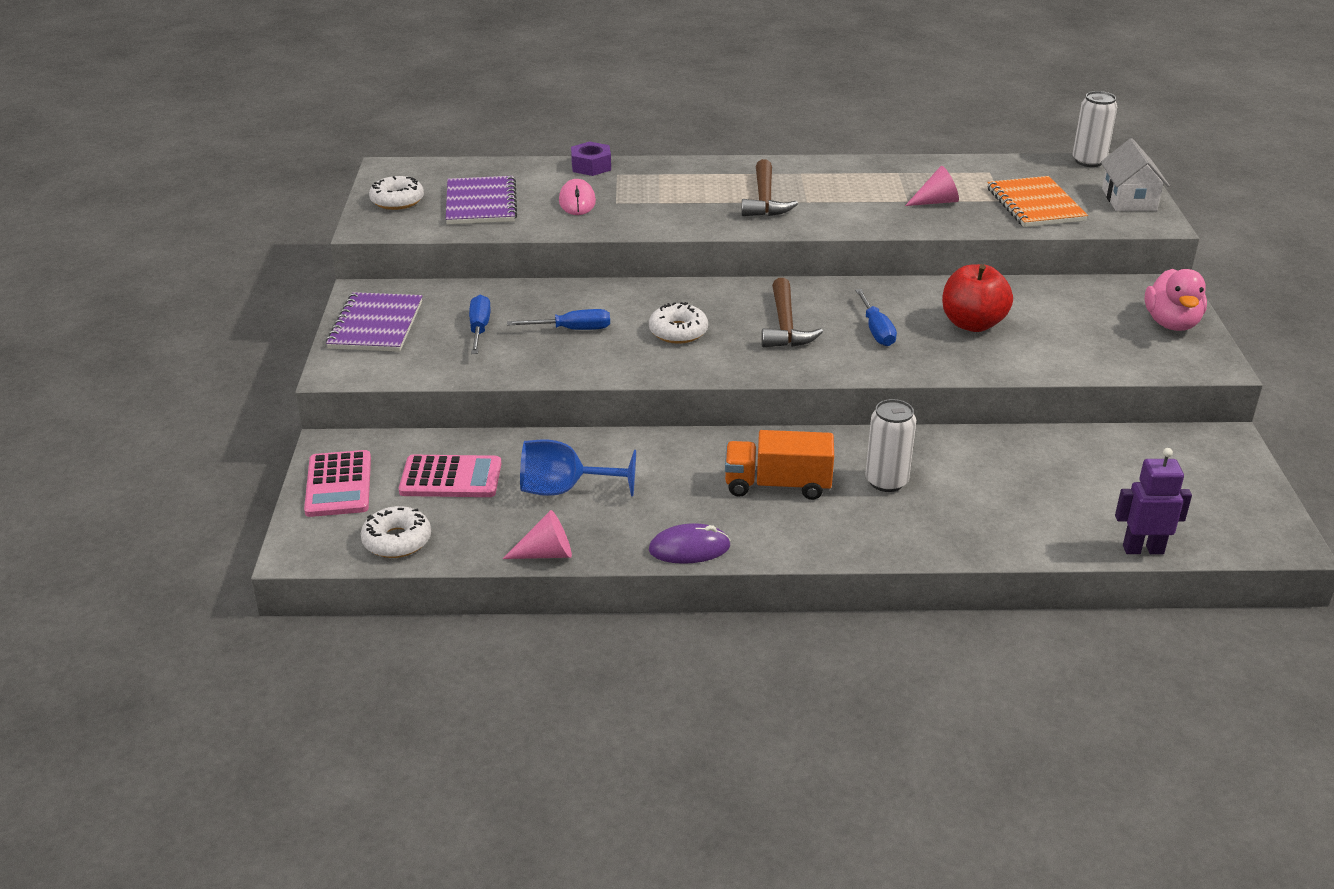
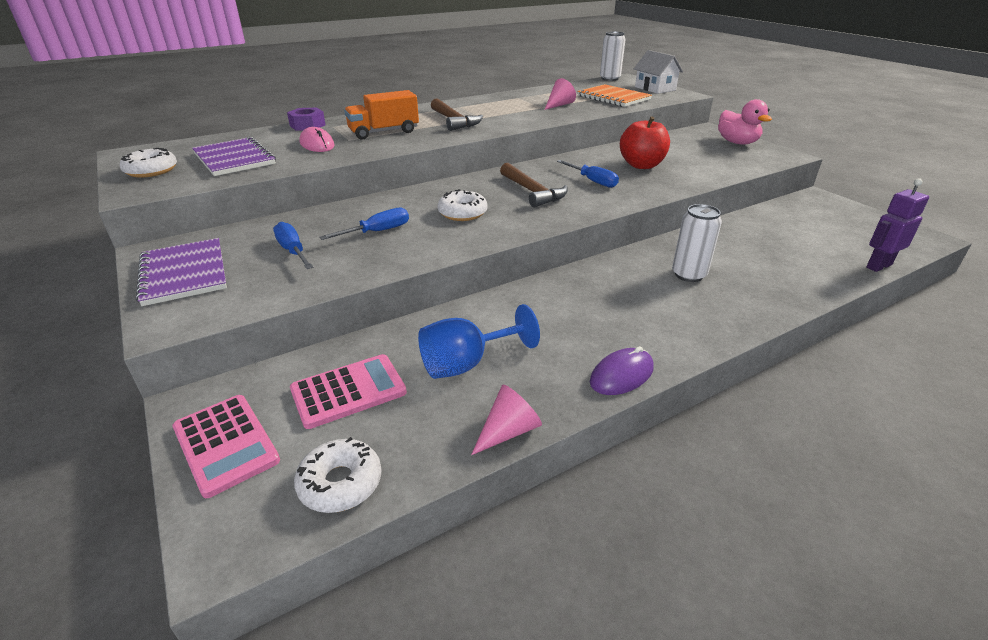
camera: 30 degrees left, 0 degrees up
(777, 485) = (625, 301): orange truck -> orange truck (384, 132)

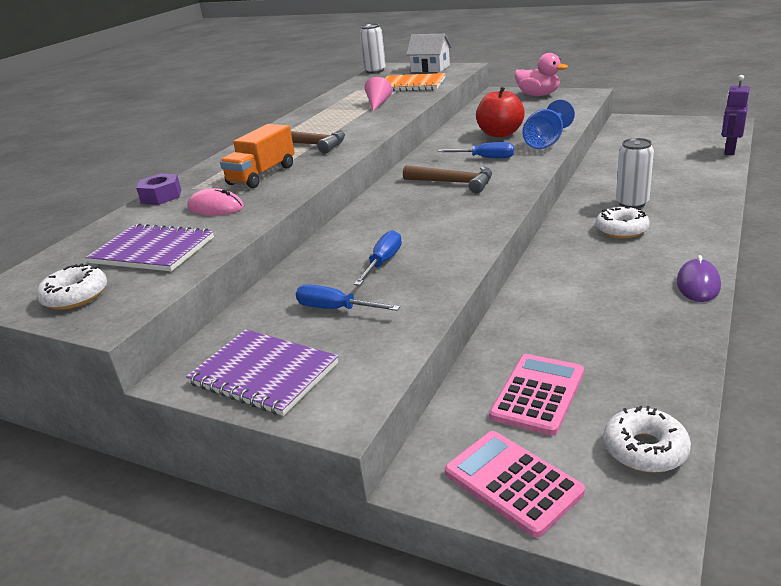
camera: 30 degrees left, 5 degrees down
(226, 444) = (512, 482): pink calculator -> pink calculator turned 150 degrees counterclockwise
(462, 213) = (428, 219): white donut -> white donut (621, 230)
(466, 364) = (588, 330): blue goblet -> blue goblet (546, 142)
(508, 431) = (691, 354): pink cone -> none

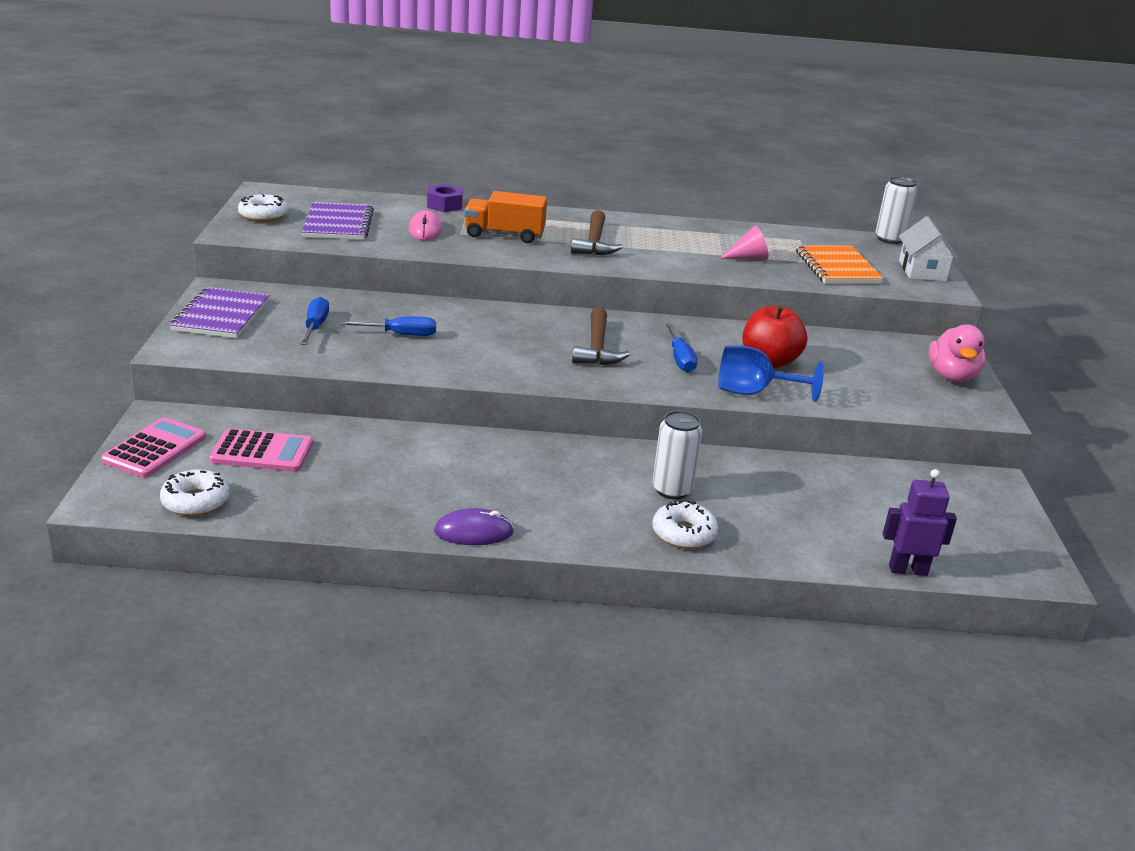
camera: 60 degrees right, 0 degrees up
(621, 230) = (592, 484): white donut -> white donut (684, 534)

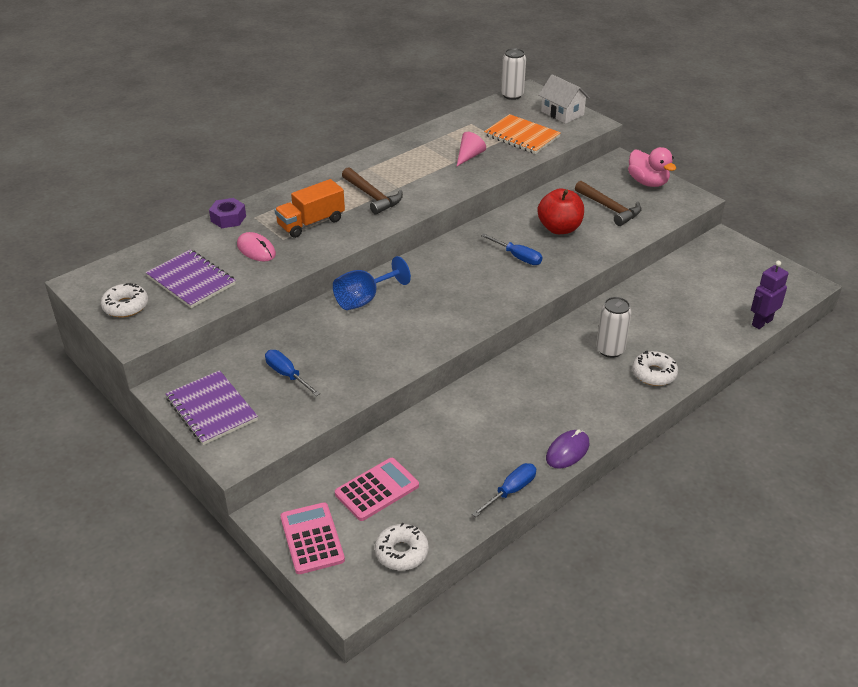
camera: 40 degrees left, 10 degrees up
(401, 334) = (348, 344): blue screwdriver -> blue screwdriver (511, 491)
(597, 348) = (466, 278): brown hammer -> brown hammer (609, 208)
(753, 392) = (584, 257): blue goblet -> blue goblet (364, 299)

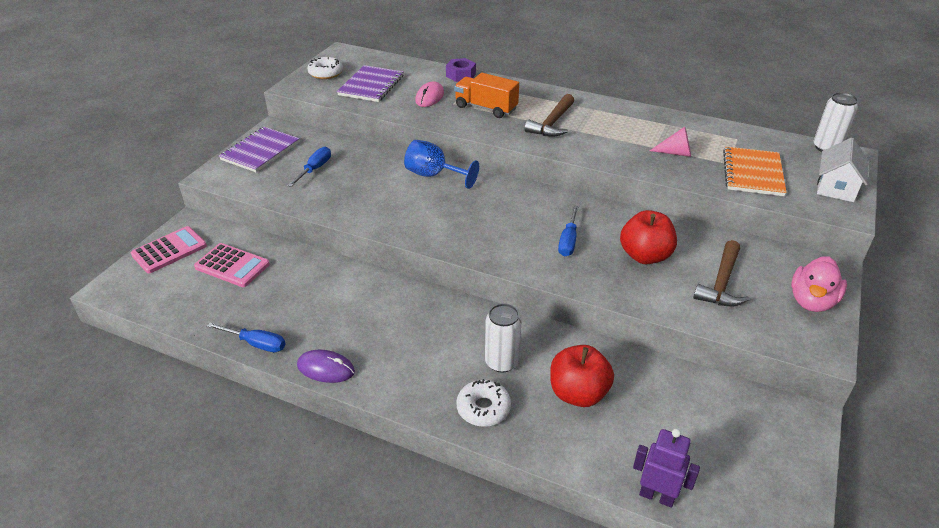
camera: 65 degrees right, 0 degrees up
(401, 552) = (164, 300): white donut -> none
(660, 323) = (578, 393): none -> red apple

